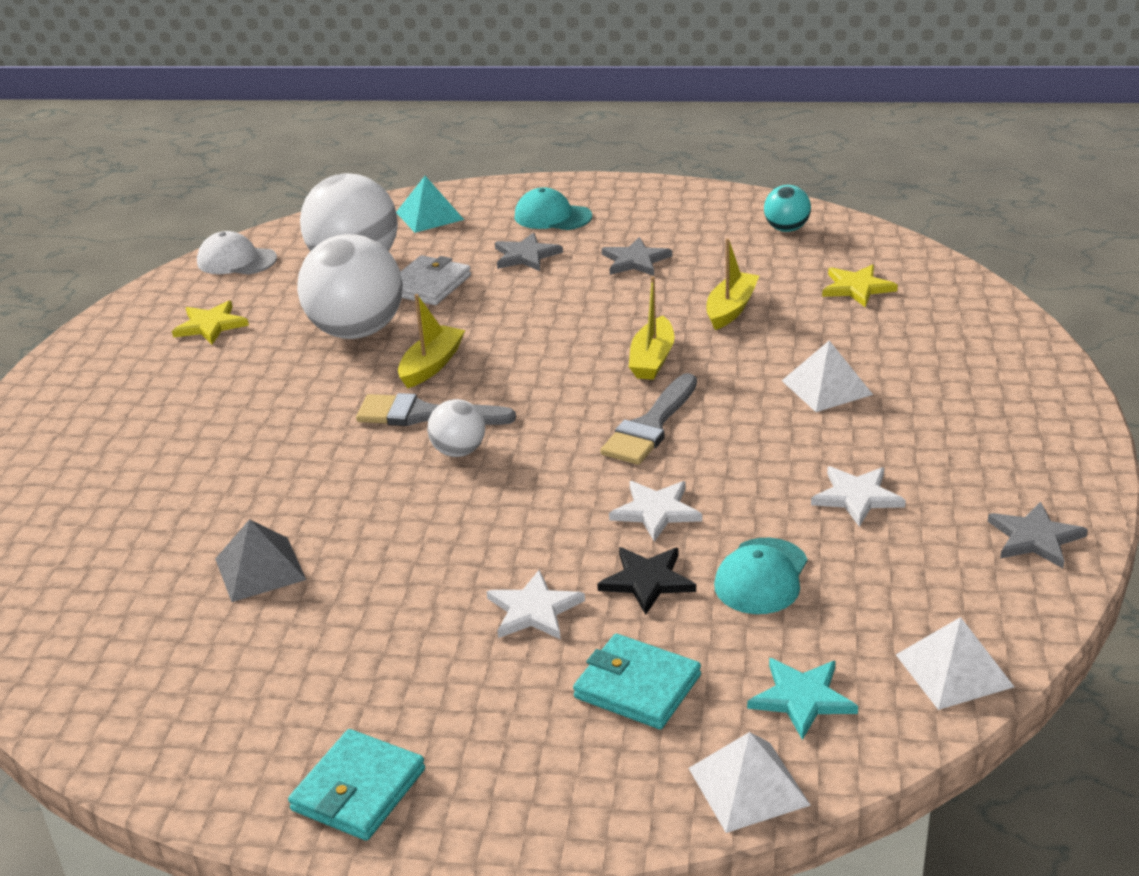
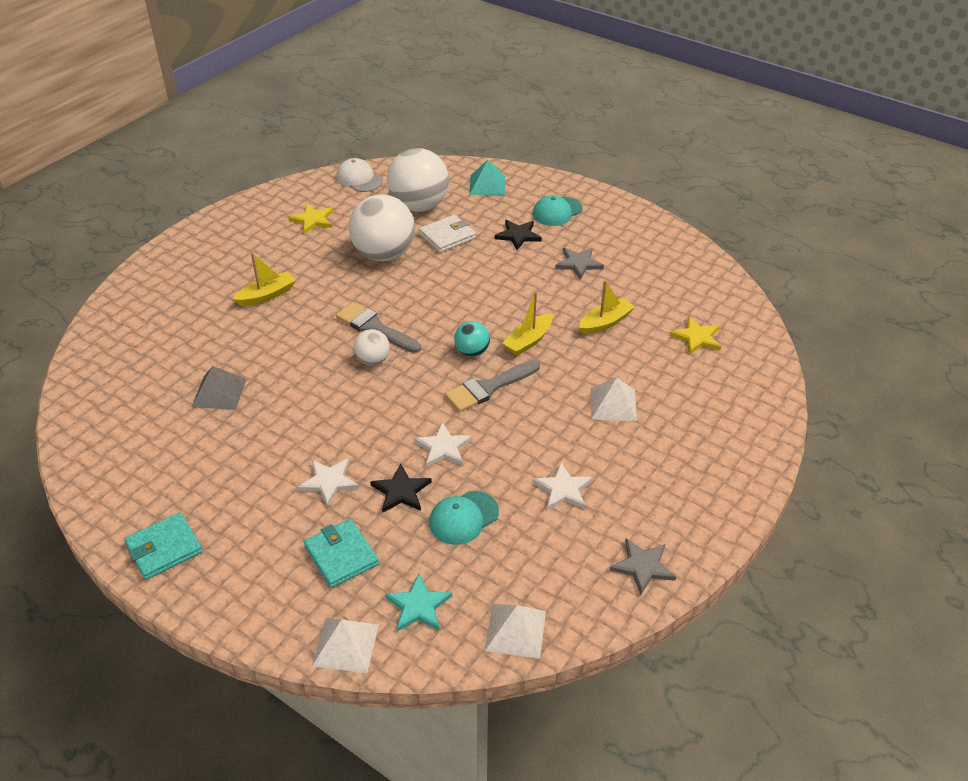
camera: 25 degrees right, 10 degrees up
(431, 365) = (404, 294): yellow boat -> yellow boat (267, 295)
(526, 255) = (518, 235): grey star -> black star
(552, 216) = (557, 212): turquoise cap -> turquoise cap turned 90 degrees counterclockwise
(786, 229) = (691, 275): turquoise ball -> turquoise ball (472, 352)

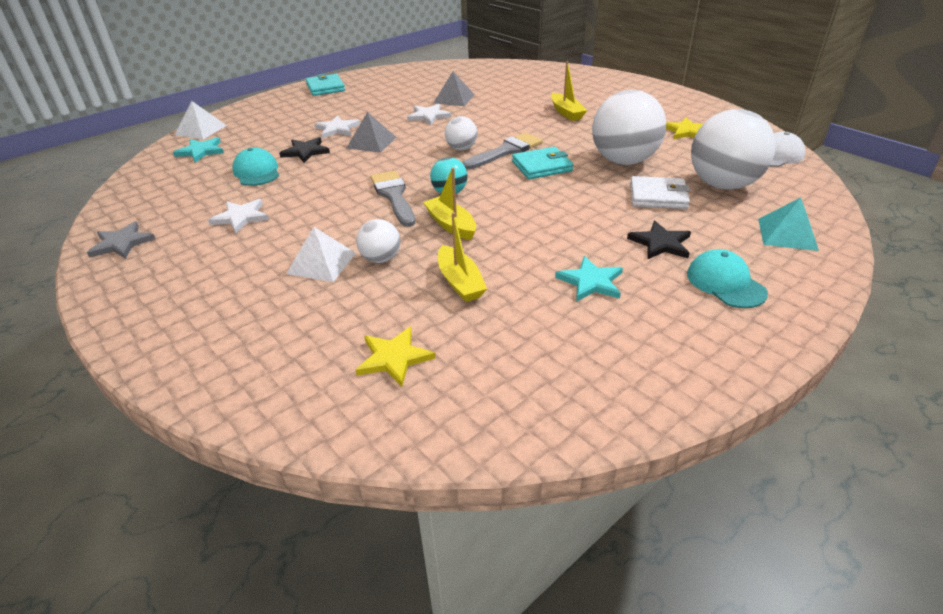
camera: 105 degrees right, 5 degrees down
(341, 555) = (269, 131): turquoise wallet -> turquoise wallet (542, 166)
(366, 437) = (371, 142): none -> grey pyramid
(443, 447) = (336, 170): white star -> white star (428, 116)
(447, 236) = (658, 196): white wallet -> white wallet turned 60 degrees counterclockwise
(515, 631) = (140, 181): white pyramid -> none
(578, 264) = (591, 282): grey star -> turquoise star
(593, 370) = (381, 259): none -> white ball

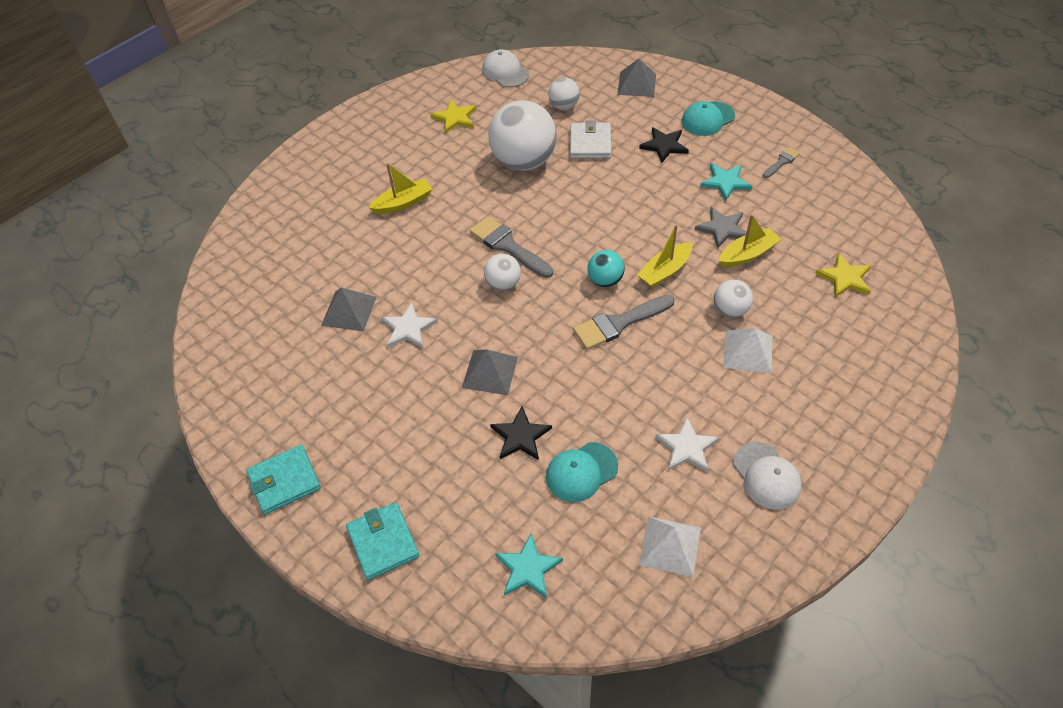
camera: 95 degrees left, 15 degrees up
(122, 243) = (763, 545): grey star -> grey star (722, 228)
(179, 254) = (766, 476): none -> white cap
(201, 130) = (452, 605): white pyramid -> white pyramid (670, 546)
(337, 129) = (449, 420): white star -> none
(542, 166) = (541, 217): turquoise wallet -> turquoise wallet (383, 542)
(636, 339) = (781, 162): none -> grey brush
(722, 184) = (564, 106): white ball -> white ball, size x0.49
(787, 234) = (637, 84): turquoise pyramid -> grey pyramid

